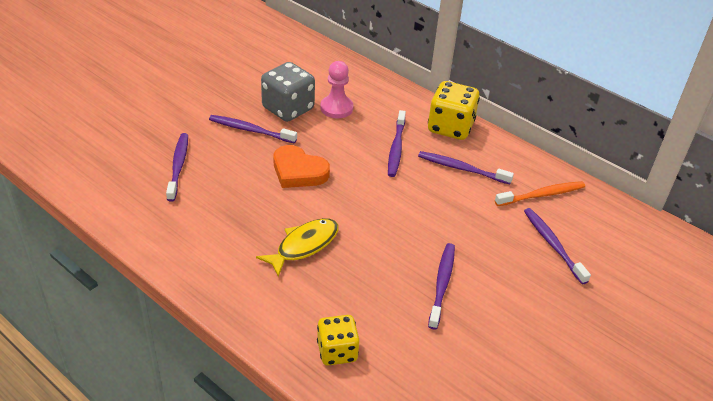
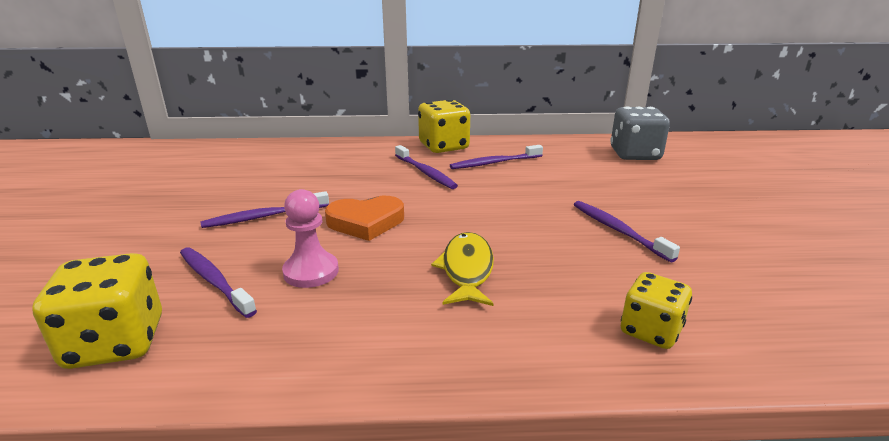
camera: 40 degrees left, 15 degrees down
(109, 178) = (116, 343): none -> yellow dice
(288, 109) = (282, 188): grey dice -> grey dice (634, 155)
(336, 108) = (330, 170): pink pawn -> pink pawn (311, 272)
(541, 195) = (570, 153): orange toothbrush -> none
(553, 245) = (629, 172): purple toothbrush -> none

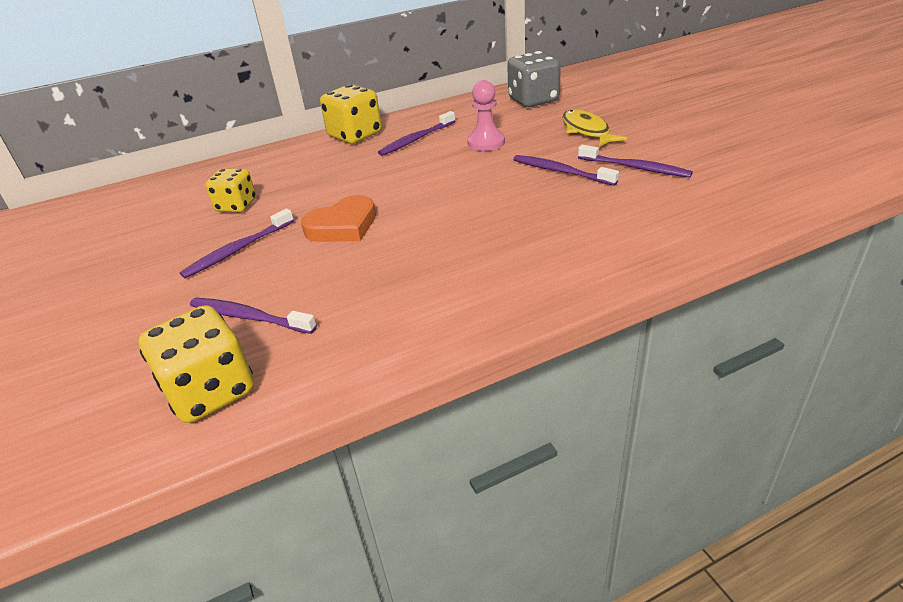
camera: 20 degrees left, 10 degrees up
(311, 272) = (332, 281): pink pawn -> pink pawn (486, 142)
(425, 172) = (358, 165): purple toothbrush -> purple toothbrush (635, 168)
(467, 270) = (465, 238): yellow fish -> yellow fish (587, 131)
(650, 331) = (628, 239): yellow dice -> yellow dice (236, 206)

